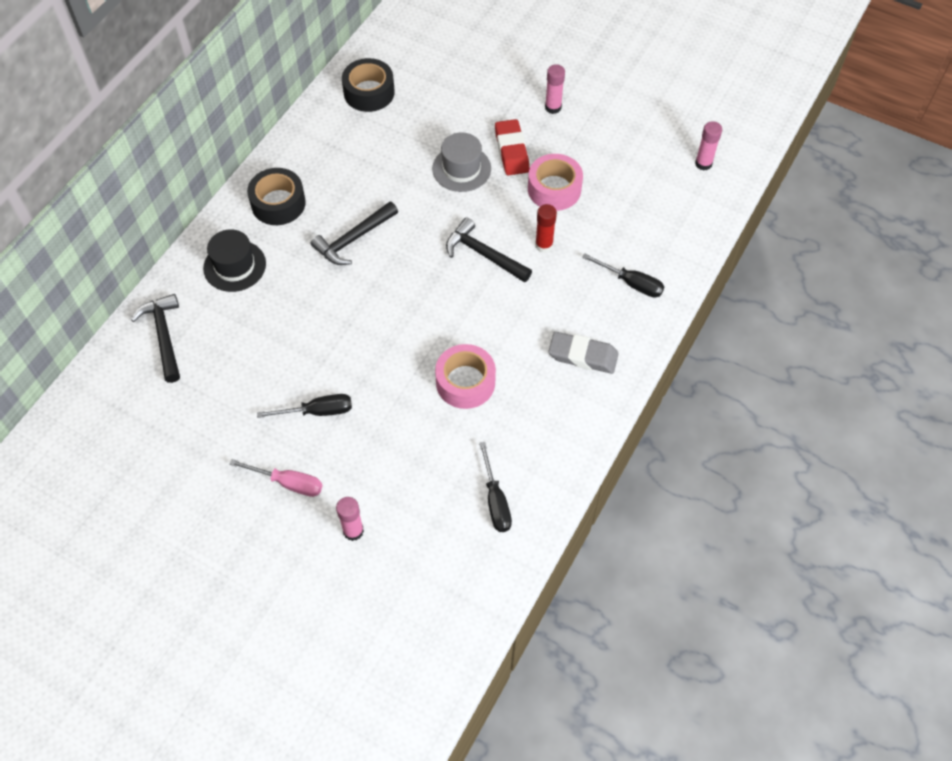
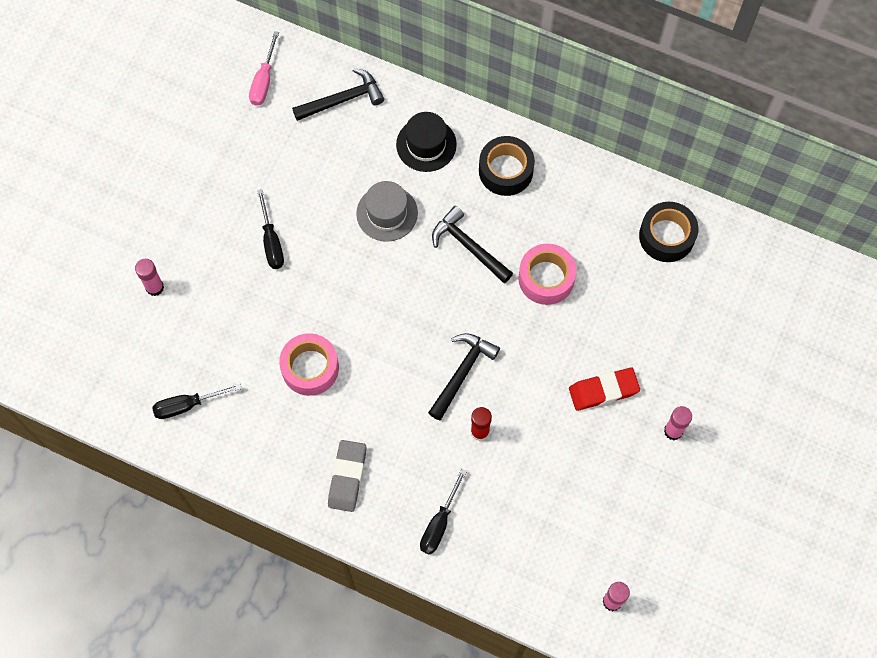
camera: 85 degrees right, 10 degrees up
(288, 483) = (199, 228): pink screwdriver -> pink screwdriver (264, 81)
(461, 168) = (572, 341): grey hat -> grey hat (387, 213)
(554, 189) = (555, 438): pink tape -> pink tape (546, 278)

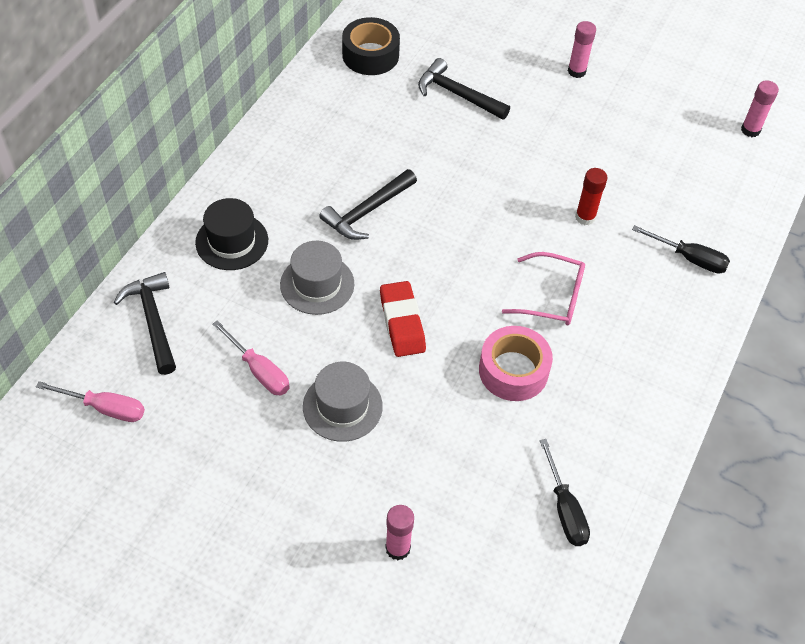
camera: 90 degrees left, 15 degrees down
(271, 241) = (342, 406): black screwdriver -> grey hat
(301, 179) = (259, 370): none -> pink screwdriver
(347, 477) = (645, 339): grey eraser -> none
(387, 401) = (553, 297): none -> pink glasses
(462, 372) = (517, 227): black hammer -> black hammer (457, 94)
(506, 170) = (277, 173): black tape -> none
(546, 278) = (410, 149): pink tape -> none
(603, 391) = (536, 116): red eraser -> red eraser (402, 322)

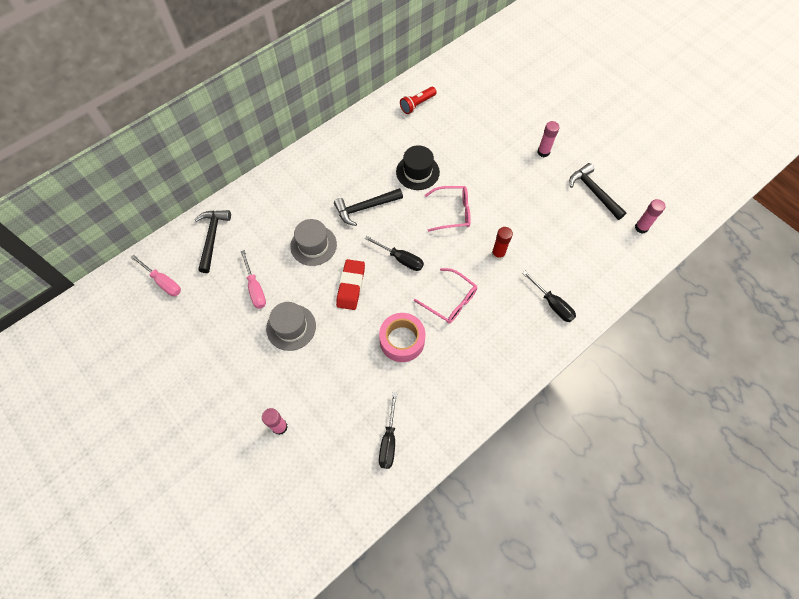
camera: 25 degrees right, 10 degrees up
(232, 241) = (278, 202): black hat -> black hat (417, 172)
(370, 55) = (417, 104): black tape -> red flashlight
(454, 264) = (400, 259): none -> black screwdriver
(457, 94) = (458, 146): black hammer -> black hammer (593, 192)
(495, 181) = (453, 212): none -> pink glasses

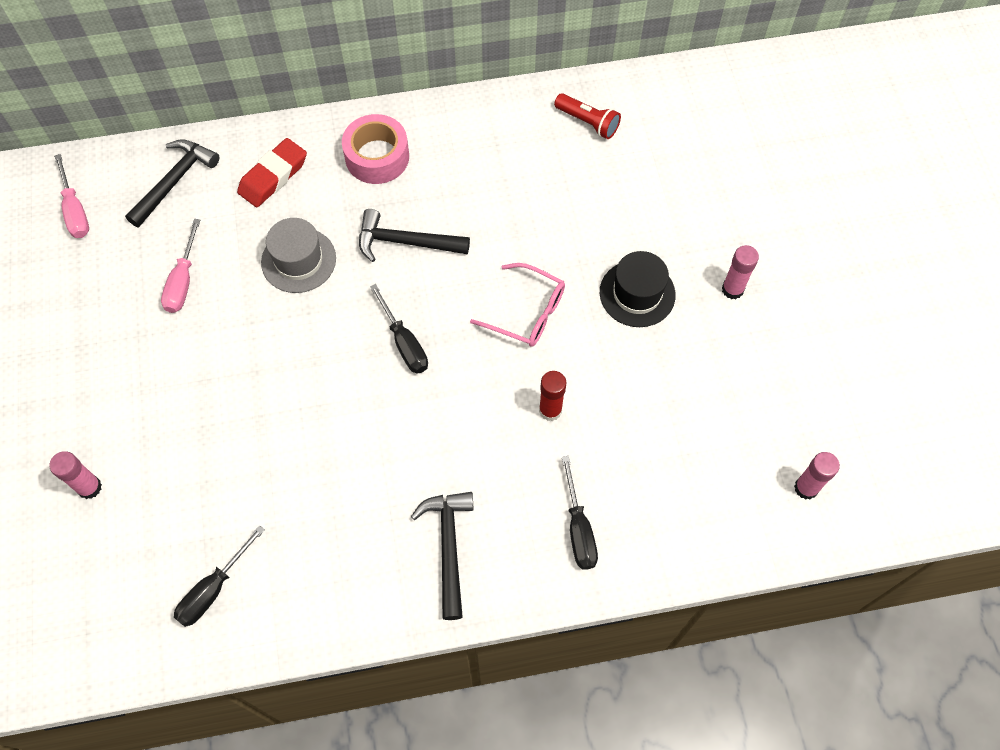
camera: 30 degrees right, 0 degrees up
(291, 327) = (193, 360): grey hat -> none
(351, 286) = (309, 346): red eraser -> red eraser (273, 176)
(402, 340) = (326, 461): pink tape -> pink tape (377, 157)
(417, 104) = (588, 122): red flashlight -> red flashlight turned 135 degrees counterclockwise
(417, 172) = (517, 226): black hat -> black hat (637, 293)
(450, 301) = (432, 442): pink glasses -> none
(593, 192) = (768, 392): black hammer -> black hammer (448, 546)

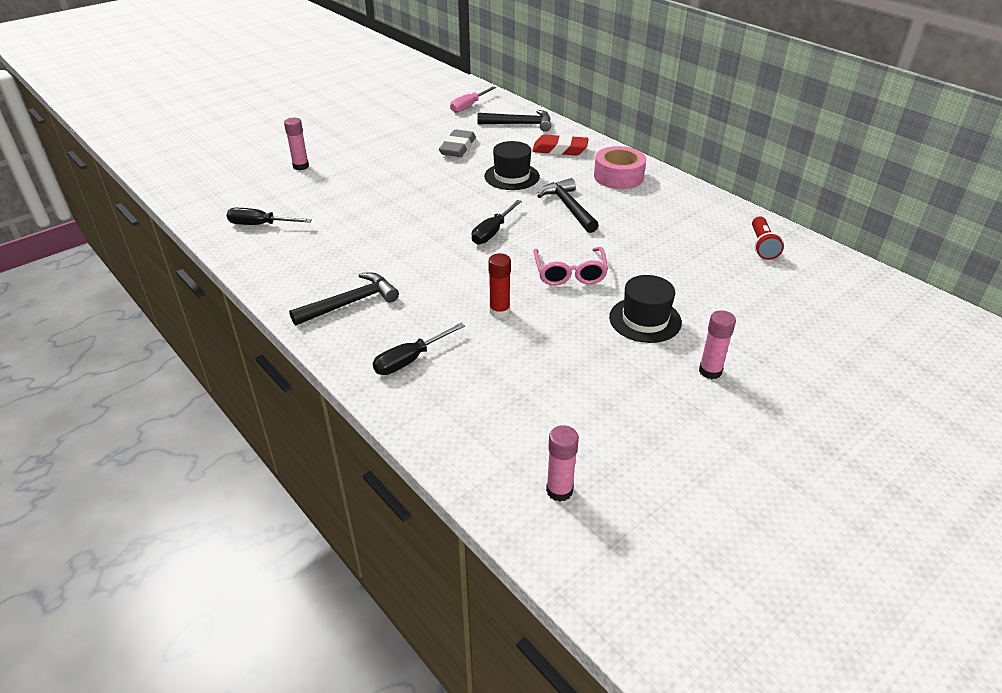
camera: 60 degrees right, 25 degrees down
(183, 281) = (458, 148): pink screwdriver -> grey eraser
(298, 260) = (512, 176): grey hat -> black hat

